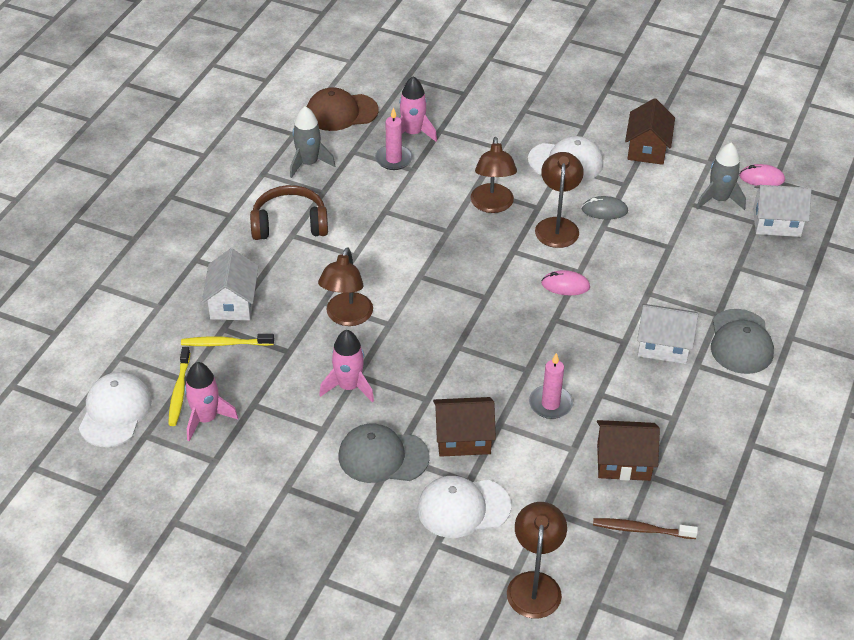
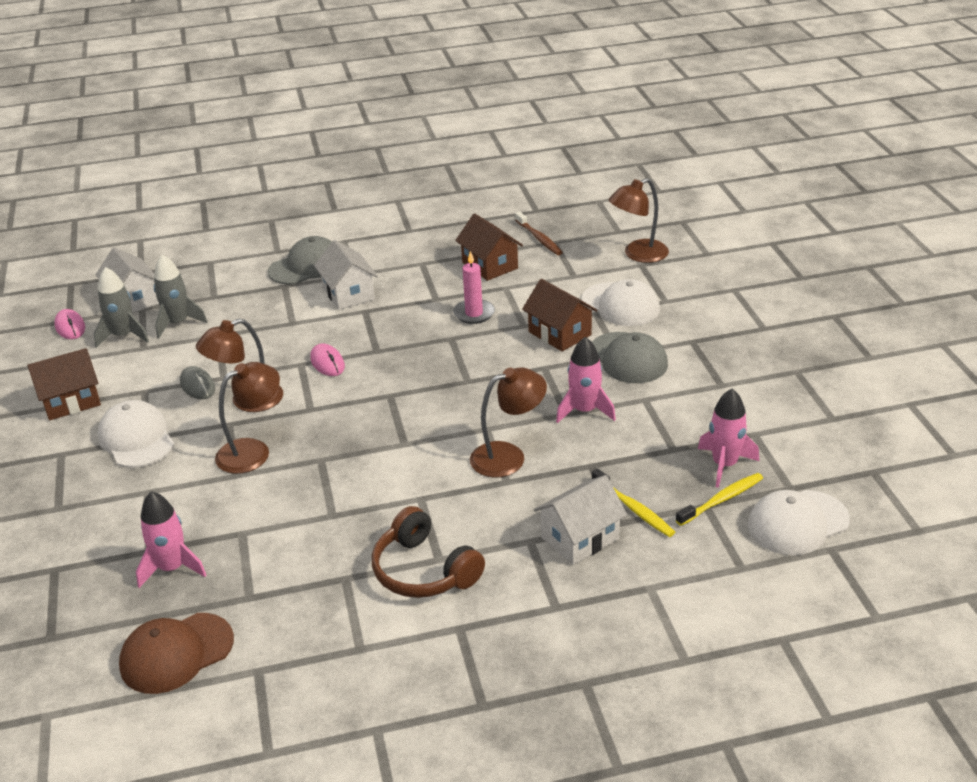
camera: 125 degrees left, 10 degrees down
(308, 163) = (305, 620): grey rocket -> grey rocket (178, 323)
(341, 112) = (176, 653): brown cap -> brown cap turned 105 degrees clockwise
(393, 159) = (235, 556): pink candle -> none

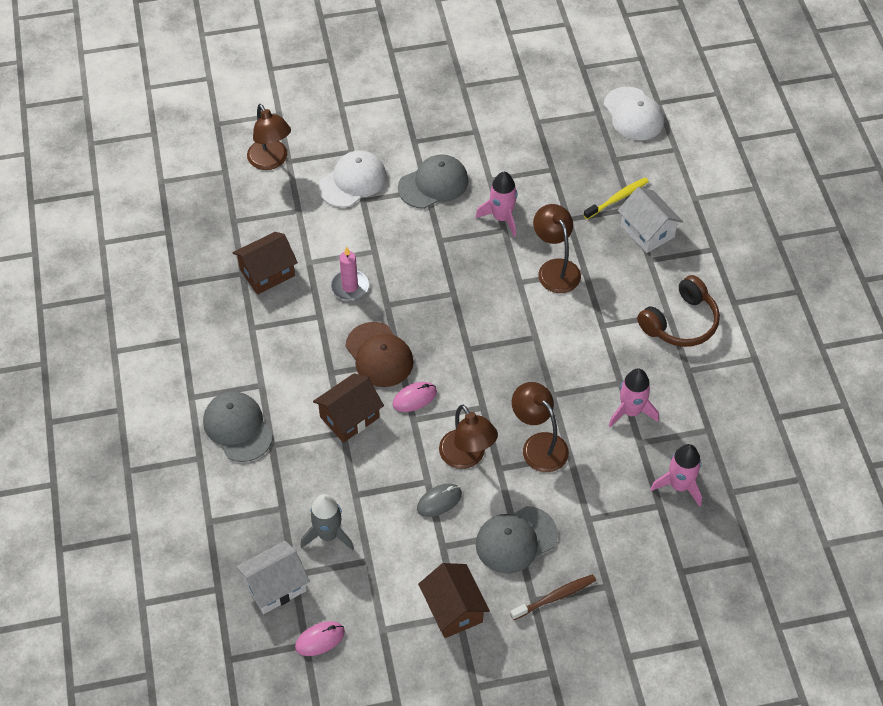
camera: 90 degrees left, 20 degrees up
(124, 336) = (344, 582): grey rocket -> none
(136, 439) = (516, 540): white cap -> grey cap
(176, 653) = (765, 469): brown cap -> brown cap (379, 355)
(348, 294) = (298, 387): white house -> none
(539, 238) = (225, 232): brown toothbrush -> brown toothbrush (555, 597)
(559, 333) = (391, 226): brown house -> brown house (349, 417)
(721, 500) = (609, 150): yellow toothbrush -> none
(724, 465) = (572, 143): pink rocket -> pink rocket (631, 411)

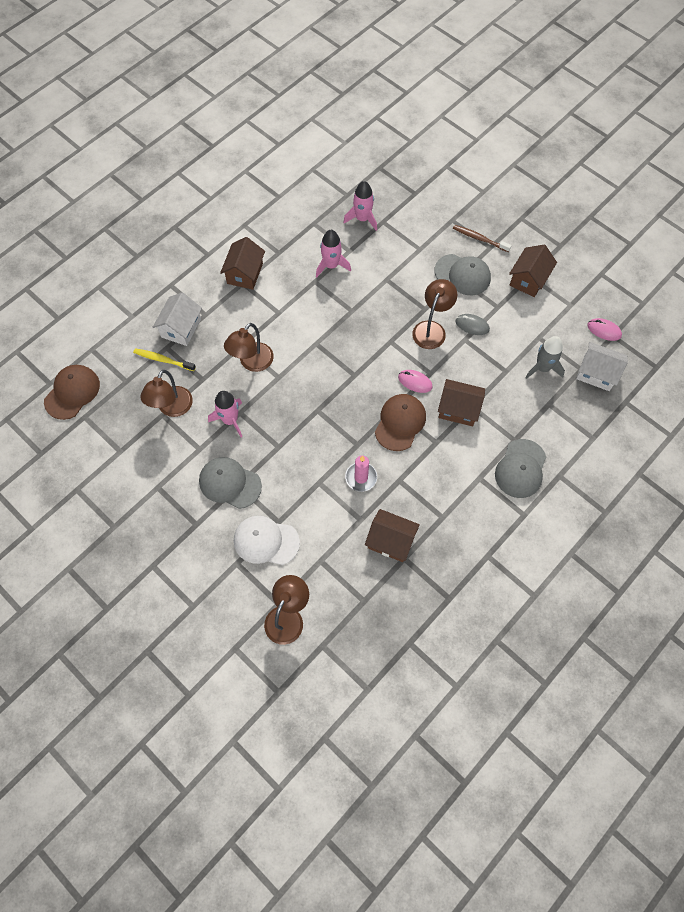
camera: 125 degrees left, 10 degrees up
(539, 445) = (392, 298): brown lamp -> brown lamp (172, 408)
(633, 114) = (72, 392): white cap -> brown cap
(680, 322) = (245, 273): brown headphones -> brown house

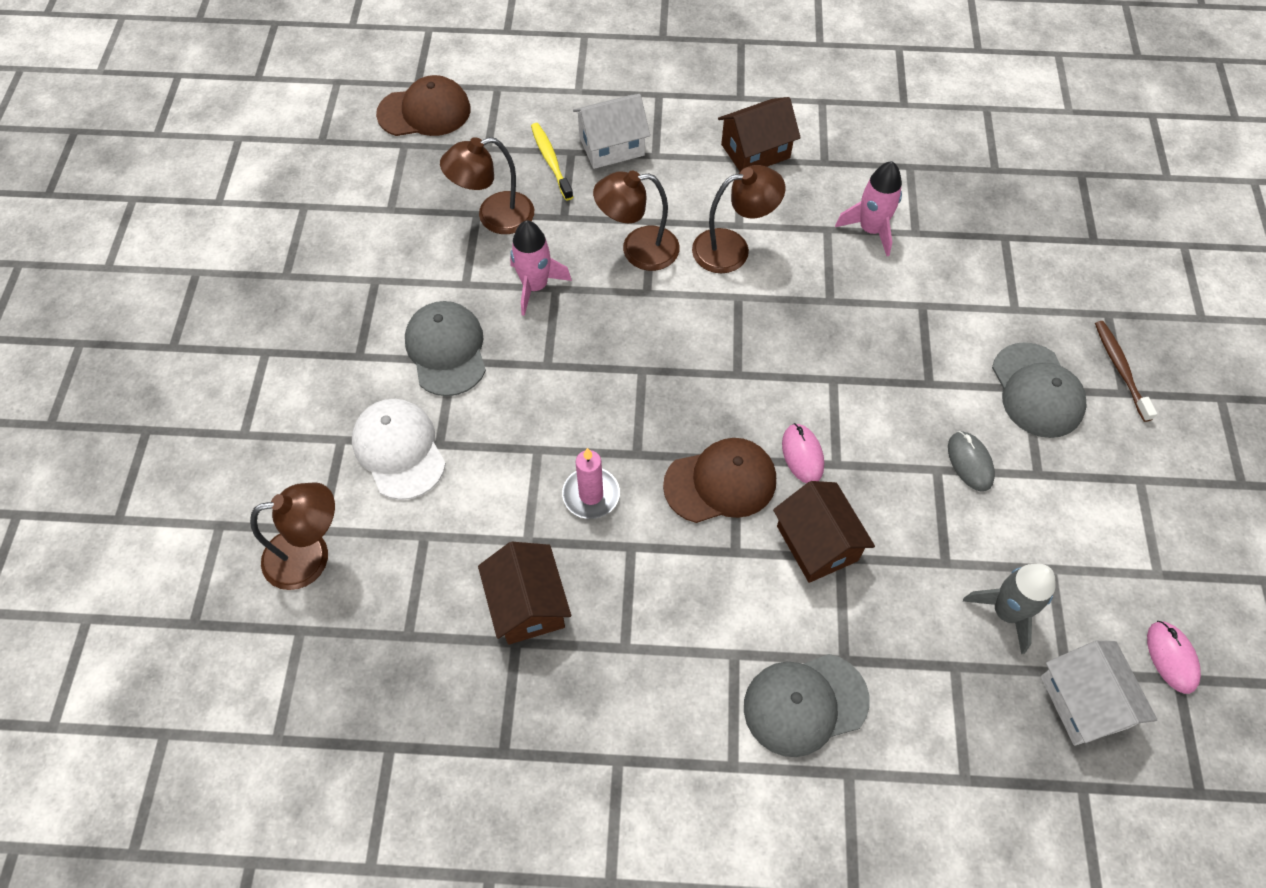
camera: 50 degrees right, 5 degrees down
(362, 219) = (980, 212): pink rocket -> none
(431, 329) = (907, 415): brown lamp -> brown lamp (732, 248)
(528, 279) = (1132, 483): brown house -> none

